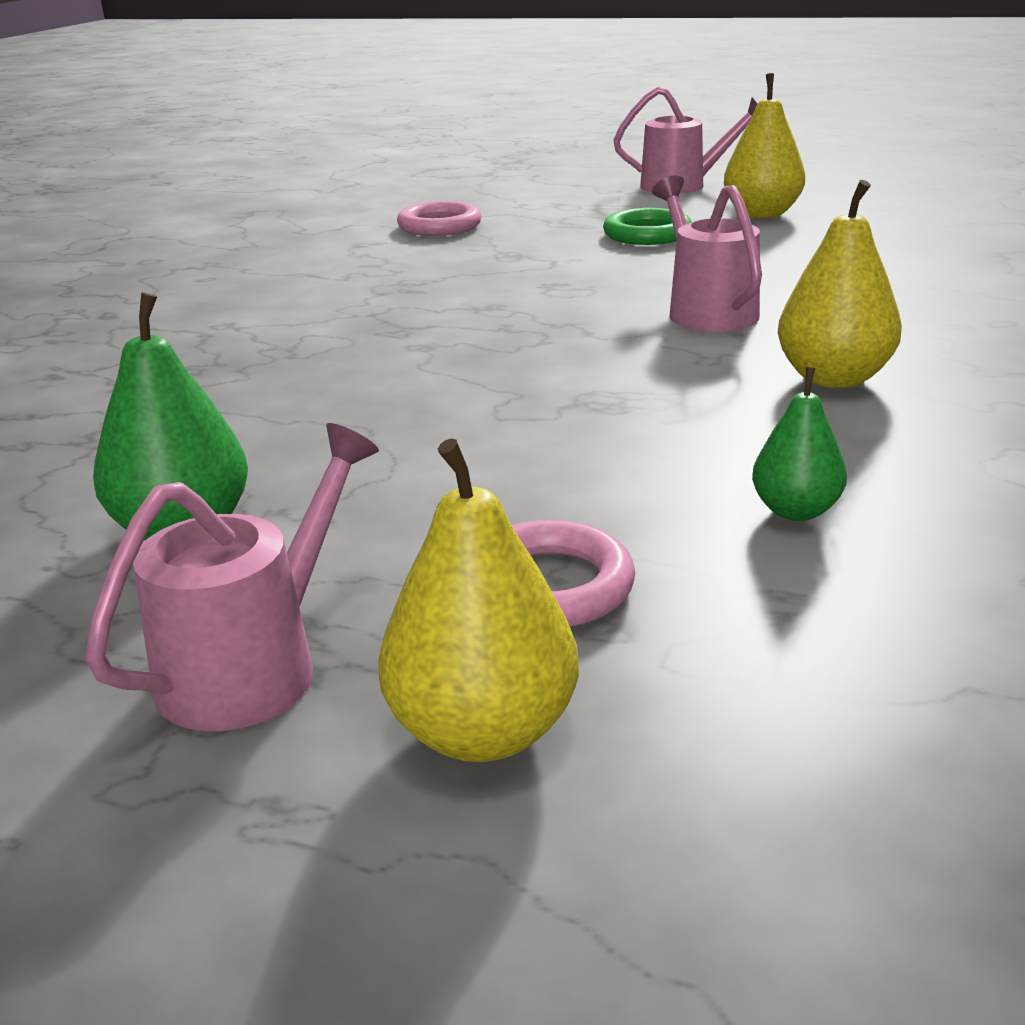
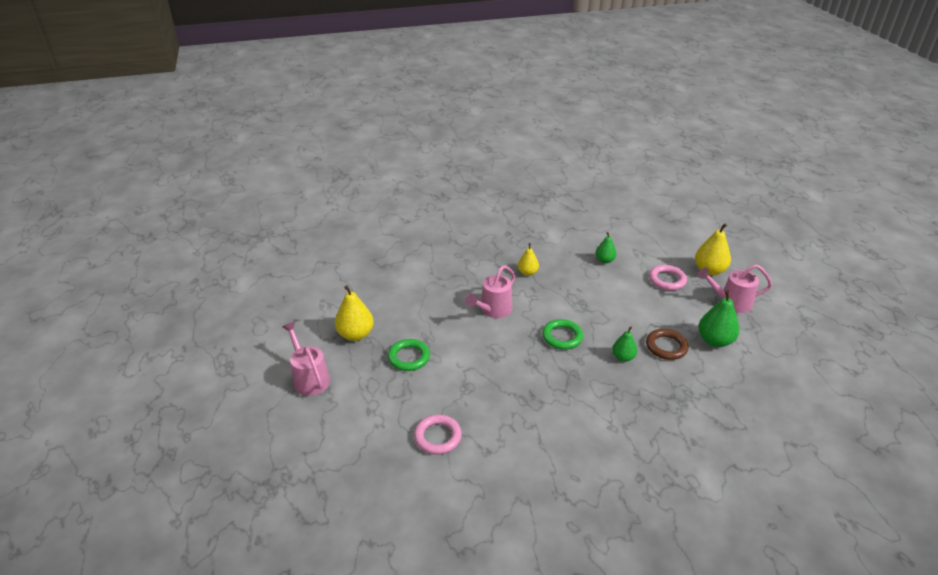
camera: 125 degrees left, 10 degrees up
(291, 450) = (666, 347): none -> brown ring
(353, 389) = (623, 357): none -> green pear
(518, 350) = (562, 337): none -> green ring
(833, 378) = (527, 272): yellow pear -> yellow pear, size x0.62

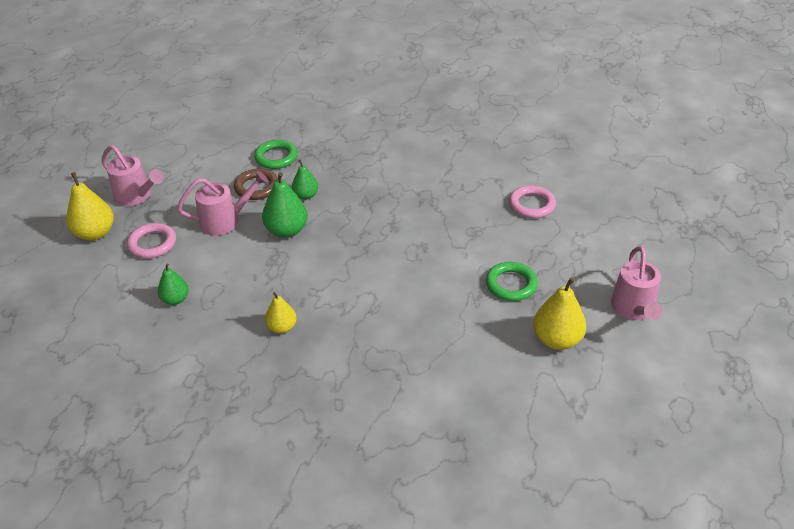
camera: 145 degrees left, 5 degrees up
(493, 310) = (375, 297): pink watering can -> pink watering can (226, 221)
(562, 337) = (336, 236): green ring -> green ring (276, 157)
(714, 341) = (209, 174): green pear -> green pear (287, 231)

